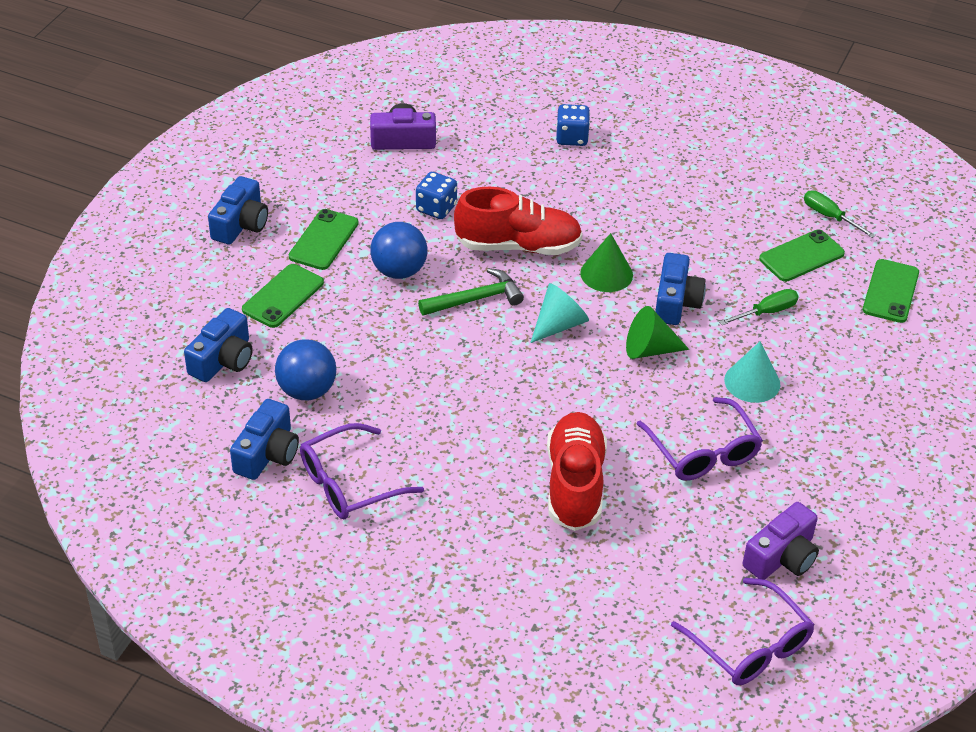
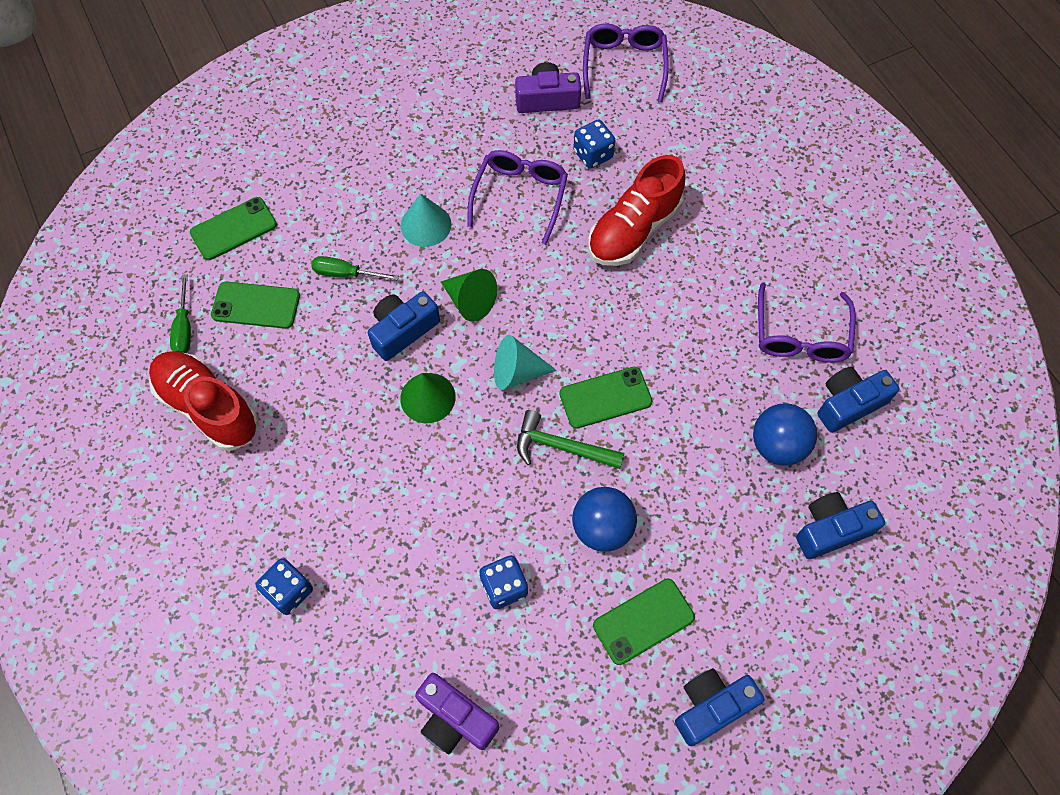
camera: 140 degrees left, 20 degrees up
(283, 296) = (731, 571): green phone -> green phone (605, 398)
(349, 483) = (800, 335): purple glasses -> purple glasses turned 90 degrees clockwise
(518, 246) = (472, 483): red shoe -> red shoe (208, 407)
(681, 530) = (593, 155): none -> blue dice

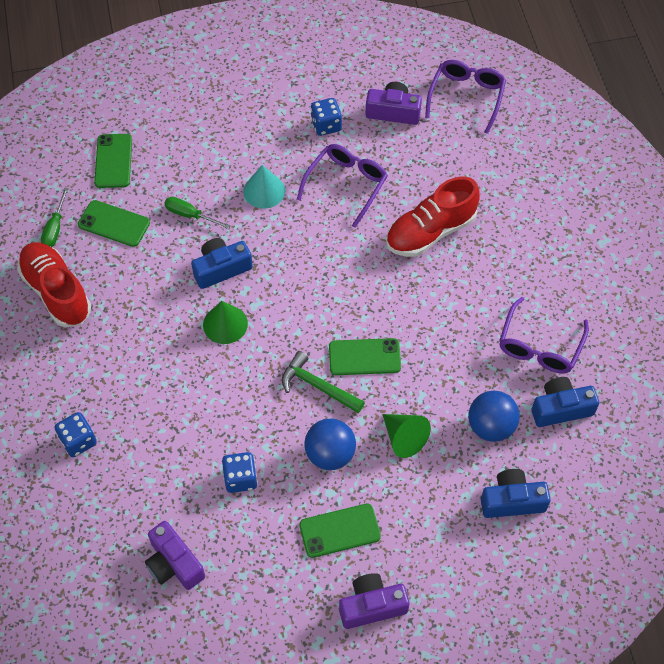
camera: 15 degrees right, 5 degrees down
(233, 229) = (113, 161): green phone -> green phone turned 75 degrees counterclockwise
(470, 301) = (281, 258): green cone -> green cone (404, 438)
(517, 372) = (300, 321): turquoise cone -> none
(593, 155) = (416, 164): blue dice -> blue dice (326, 125)
(711, 707) = (372, 606): blue camera -> purple camera

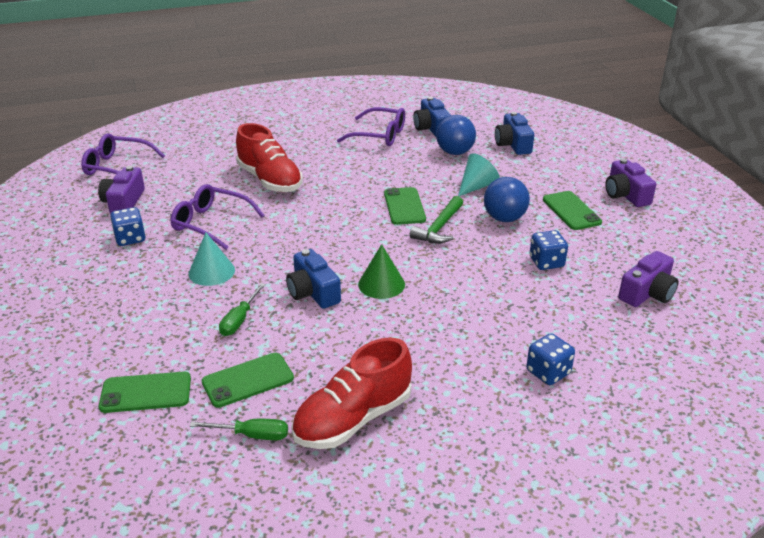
camera: 95 degrees left, 25 degrees down
(114, 224) = (248, 380): green phone -> green phone turned 45 degrees clockwise
(404, 438) = (477, 186): green cone -> turquoise cone

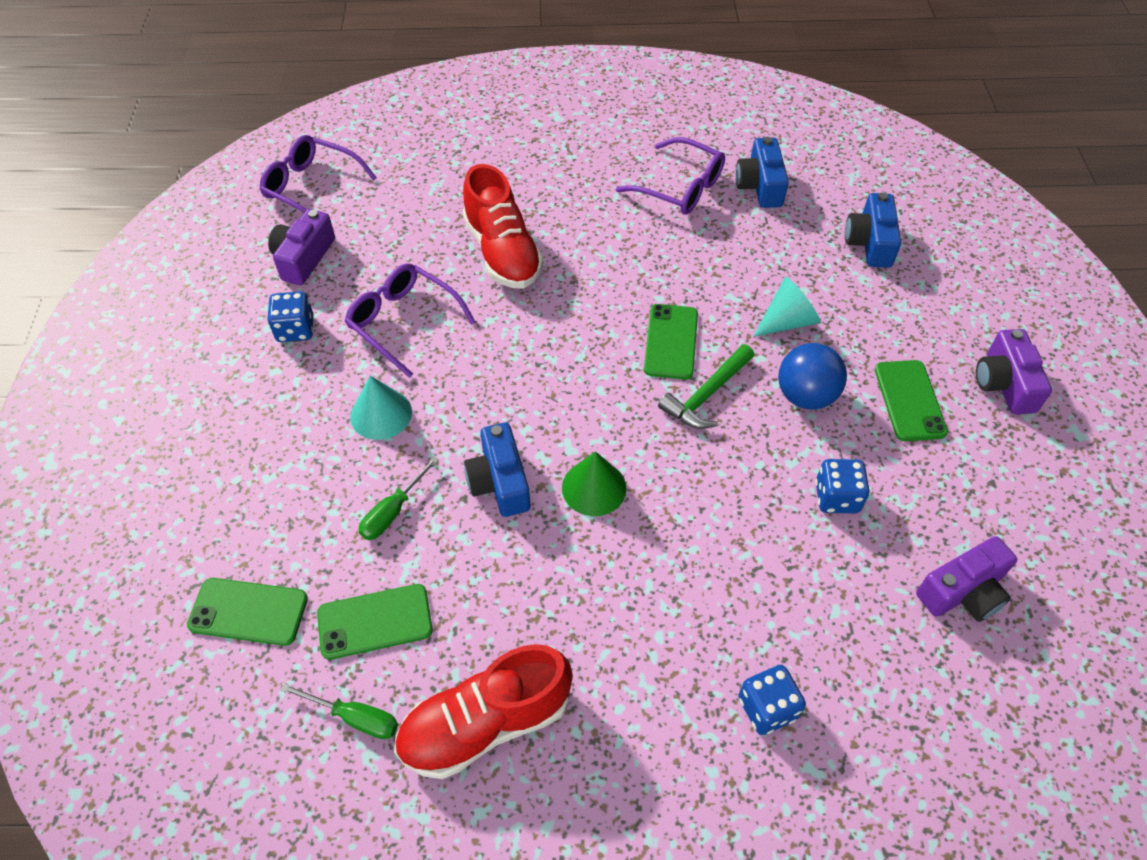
camera: 15 degrees right, 20 degrees up
(455, 152) = (777, 244): blue ball -> none

